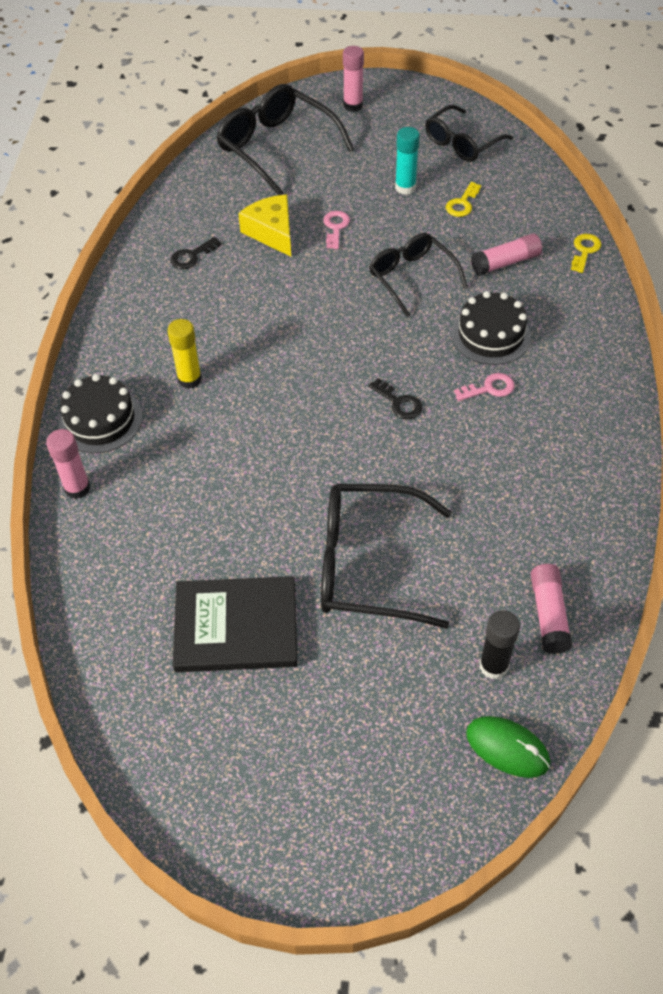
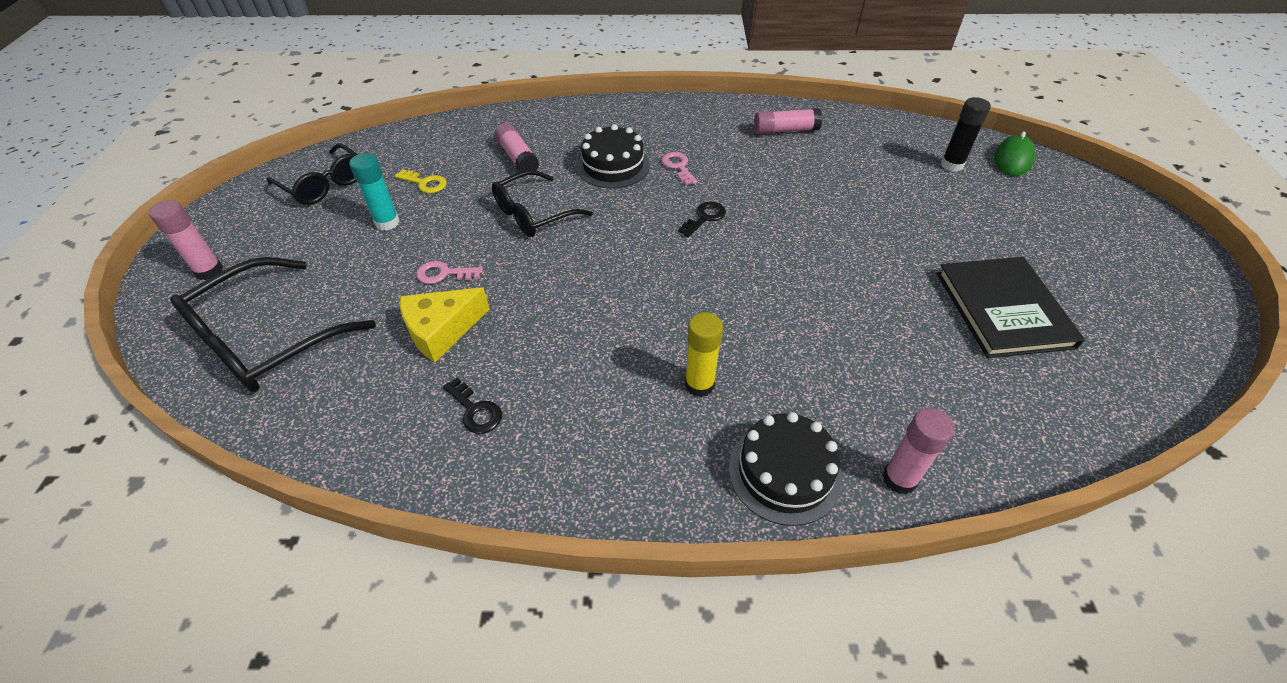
camera: 95 degrees left, 5 degrees down
(368, 565) = (894, 230): black glasses -> none
(548, 614) = (894, 141): pink glue stick -> pink glue stick (785, 130)
(584, 251) = (507, 116): yellow key -> none

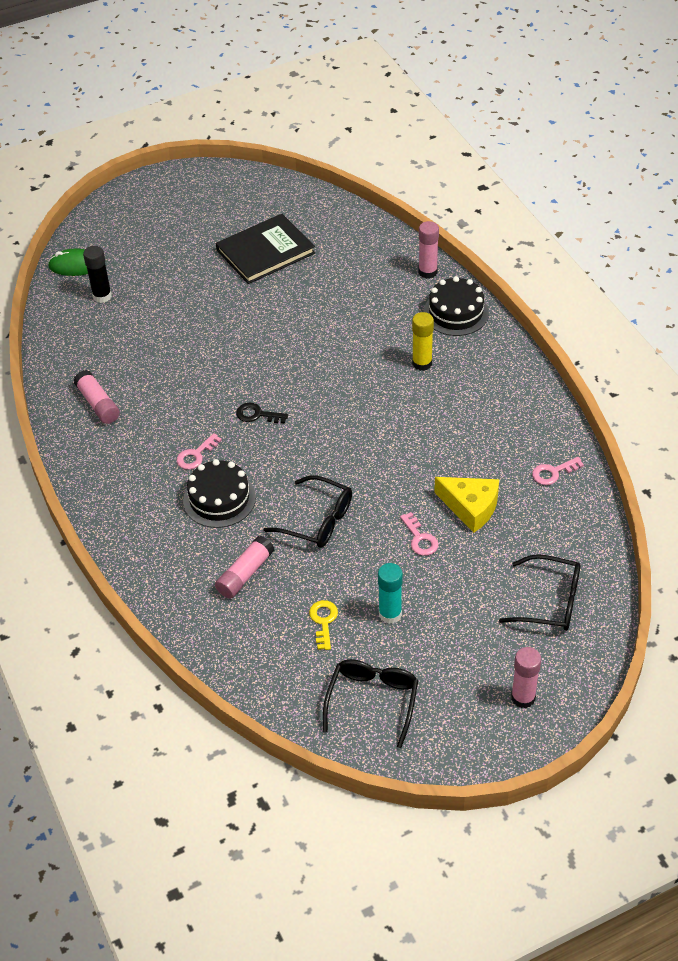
camera: 115 degrees left, 0 degrees up
(266, 339) = (550, 601): black glasses -> black glasses, size x0.66
(413, 436) = (553, 472): none -> pink key
(475, 410) = (515, 454): black key -> none

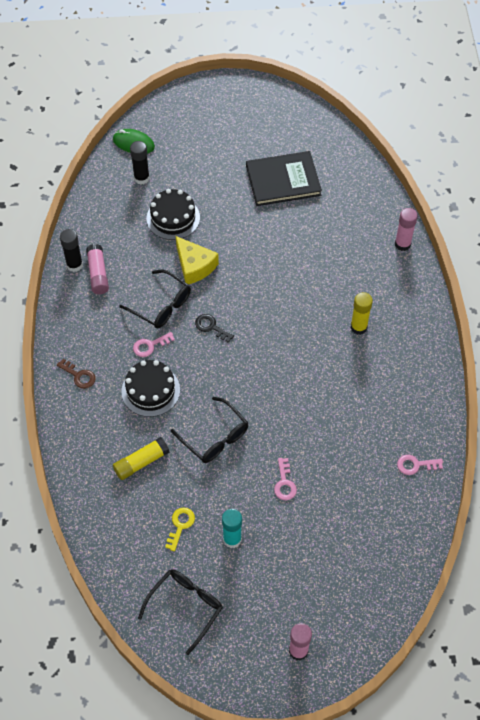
camera: 20 degrees right, 10 degrees up
(65, 404) = (74, 265): none -> black glue stick
(127, 512) = (79, 376): none -> brown key
(245, 574) = (141, 462): pink glue stick -> yellow glue stick
(456, 312) = (407, 290): black cake -> black cake (173, 218)
(471, 507) = (336, 471): yellow cheese -> yellow cheese (194, 266)
(550, 601) = (358, 577): black glasses -> black glasses (161, 305)

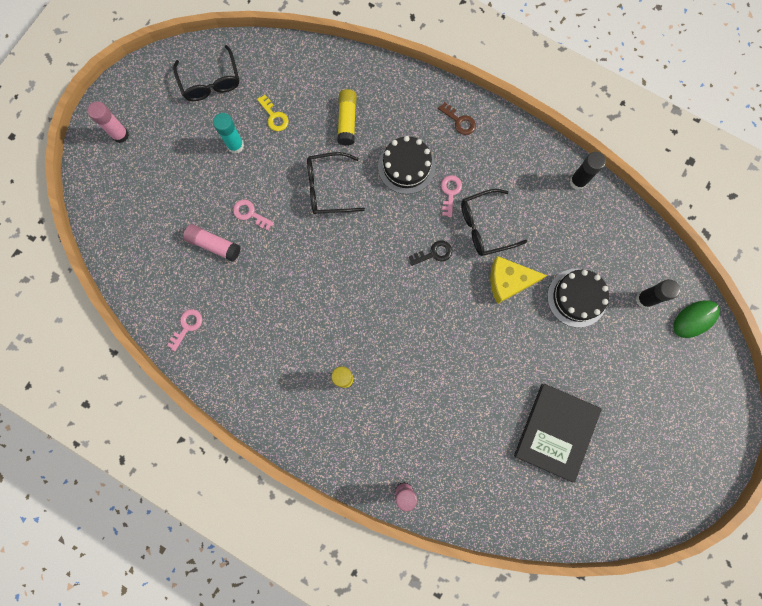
camera: 125 degrees right, 20 degrees up
(79, 376) = (459, 121): brown key -> brown key turned 120 degrees counterclockwise
(98, 274) = (555, 195): pink glue stick -> pink glue stick (214, 245)

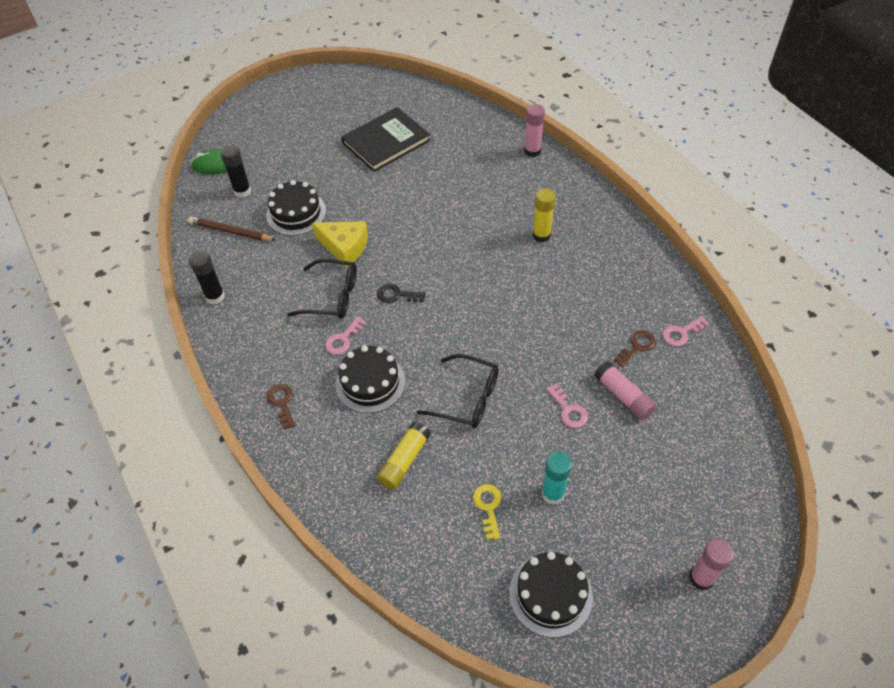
camera: 150 degrees left, 25 degrees down
(210, 82) = (550, 594): black glasses -> black cake
(218, 296) = (637, 346): none -> brown key
(618, 249) = (230, 231): none -> brown pencil

